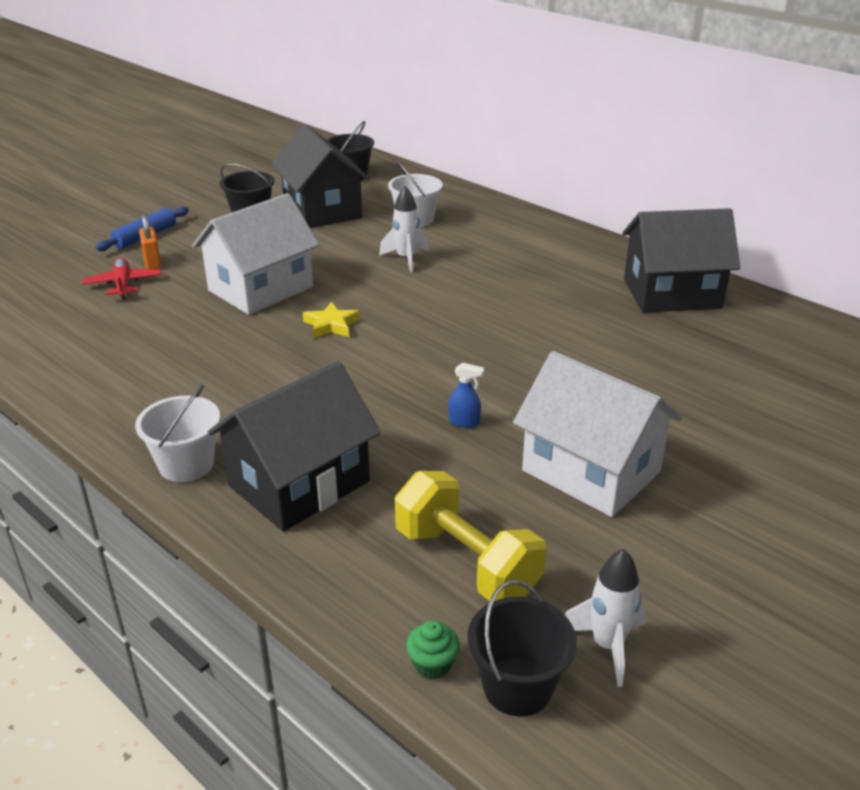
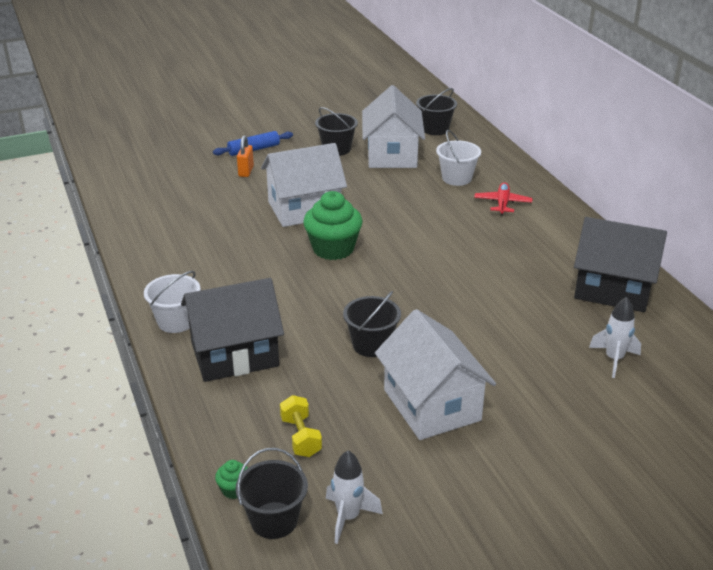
camera: 25 degrees right, 0 degrees up
(123, 284) = (216, 184): red plane -> red plane (502, 203)
(322, 210) = (392, 155): black house -> white house
(331, 325) = (333, 249): yellow star -> green cupcake
(406, 259) = (424, 210): white rocket -> white rocket (614, 359)
(464, 422) = (371, 345): blue spray bottle -> black bucket
(466, 562) = (301, 437): yellow dumbbell -> yellow dumbbell, size x0.59

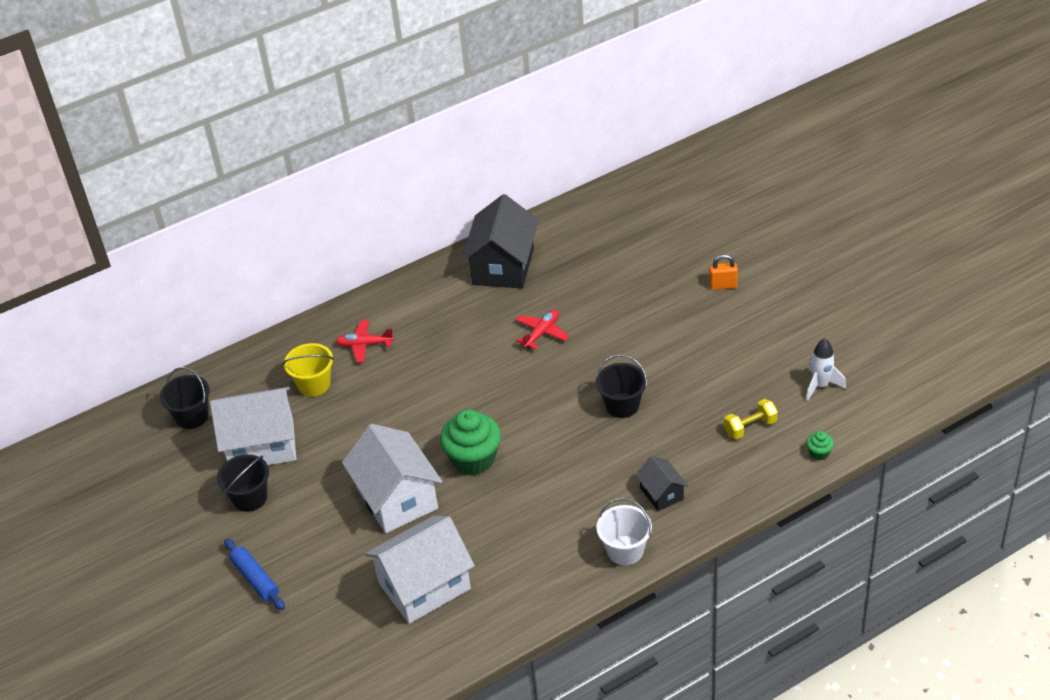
camera: 95 degrees left, 10 degrees up
(234, 354) = (661, 493): black house -> black house, size x0.50
(246, 171) = (314, 572): orange padlock -> orange padlock (723, 285)
(274, 520) = (839, 424): black bucket -> none
(431, 405) = (688, 358): white house -> white house (424, 586)
(456, 178) = (314, 384): white bucket -> yellow bucket
(498, 304) = (541, 333): none -> red plane
(614, 359) = (601, 264): white rocket -> none

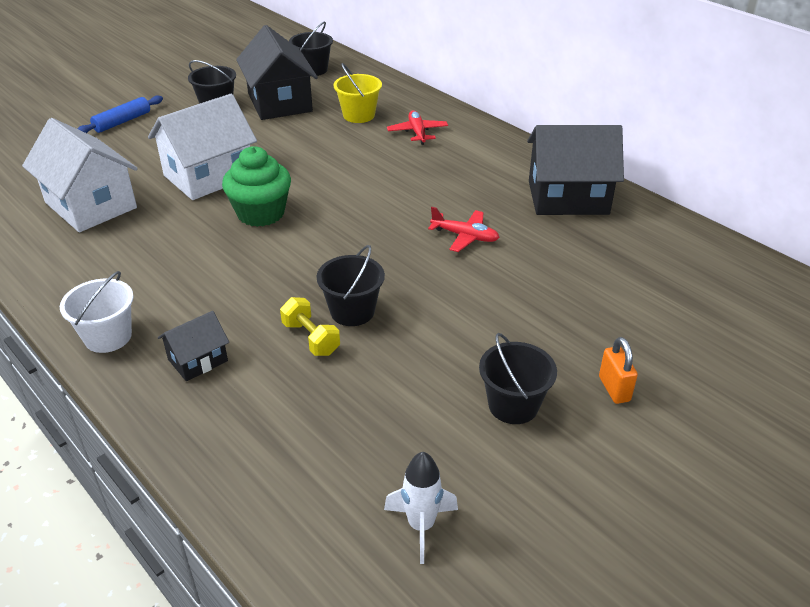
camera: 75 degrees right, 5 degrees down
(262, 445) = (279, 102): white house -> black house
(731, 333) = (513, 405): none -> black bucket
(750, 427) = (321, 441): yellow dumbbell -> yellow dumbbell (311, 338)
(819, 453) = (269, 532): green cupcake -> none

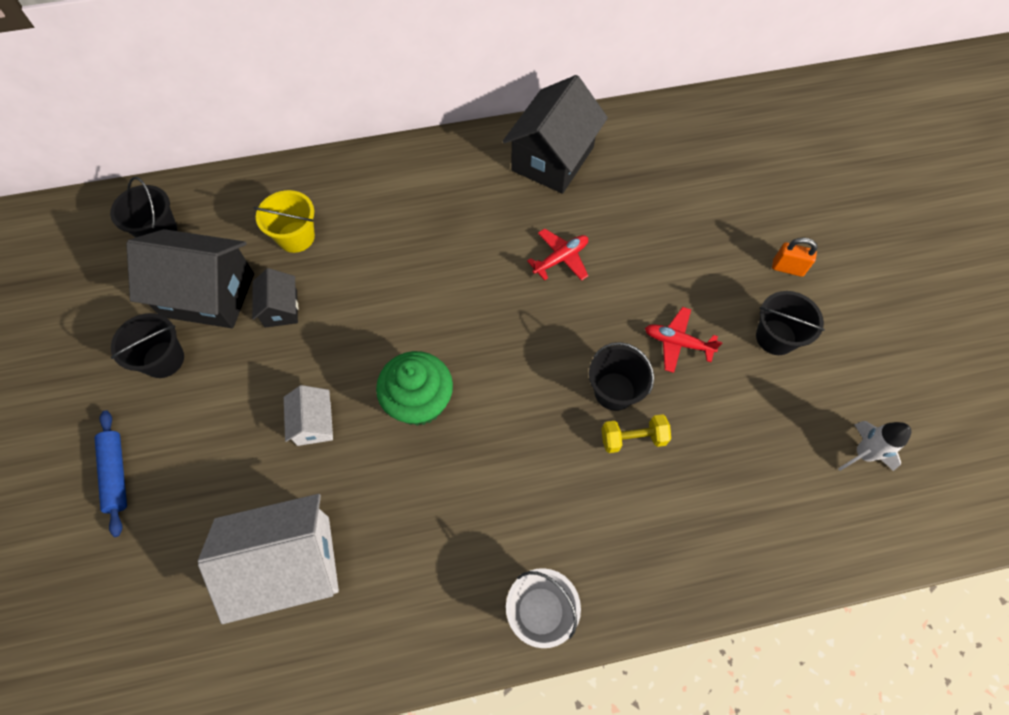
camera: 60 degrees left, 25 degrees up
(198, 360) = (615, 541): black house -> black house (281, 308)
(209, 176) = (314, 423): white house -> white house, size x0.50
(417, 132) = (369, 206): red plane -> red plane (677, 343)

